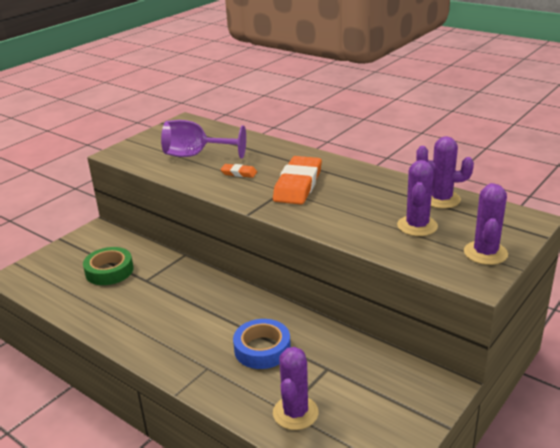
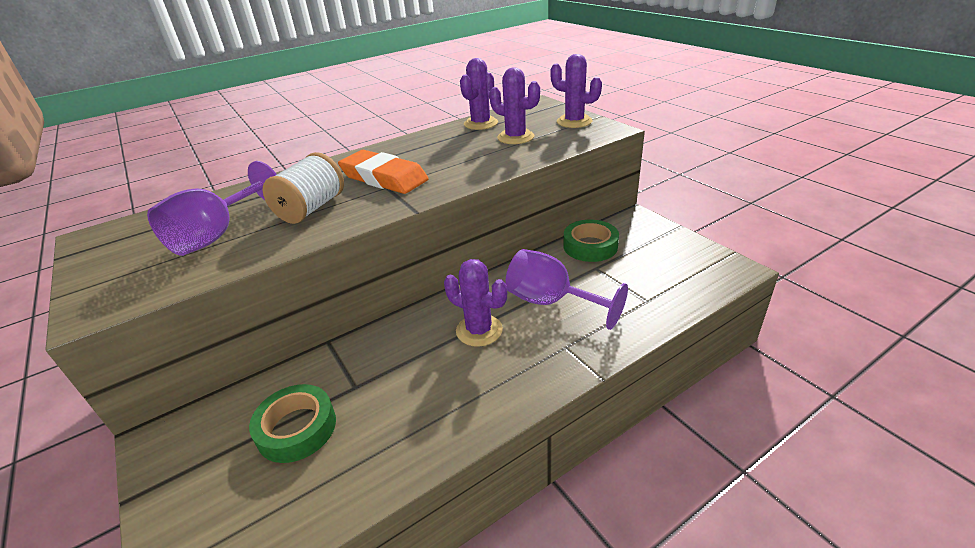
camera: 70 degrees left, 5 degrees up
(239, 173) = (311, 208): orange eraser -> white spool
(262, 349) = (551, 302): blue tape -> purple goblet
(295, 413) = (651, 295): purple cactus -> purple cactus (479, 330)
(364, 358) = (590, 246): none -> green tape

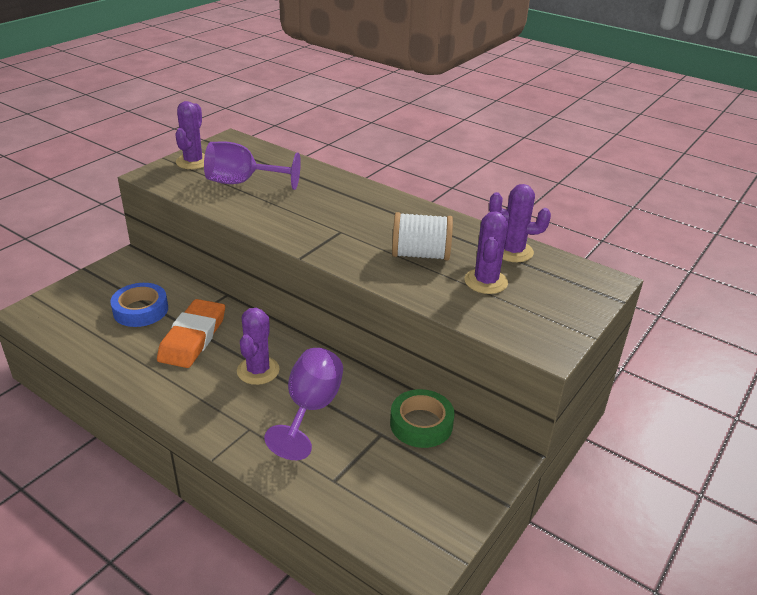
camera: 65 degrees right, 0 degrees up
(297, 428) = (140, 310): green tape -> blue tape
(311, 208) = (291, 207): white spool -> white spool (420, 255)
(384, 178) = (356, 225): orange eraser -> orange eraser (193, 338)
(574, 122) = (557, 317): purple cactus -> purple cactus (193, 162)

